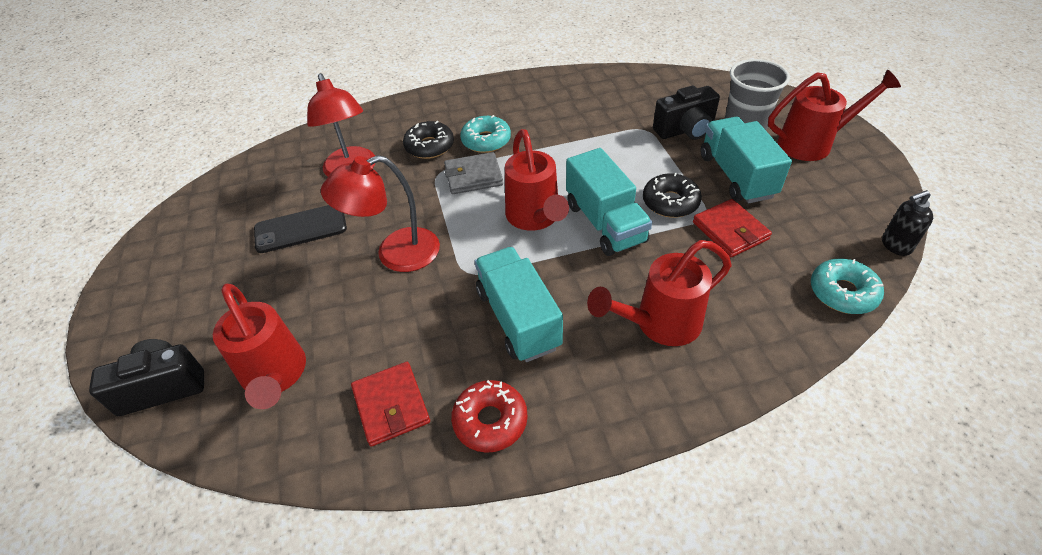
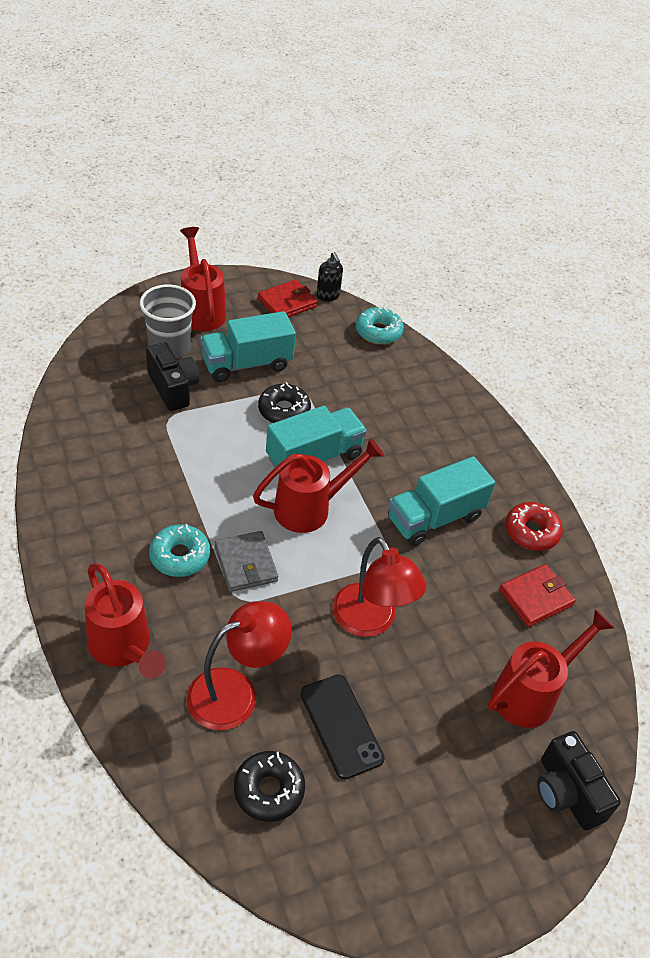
camera: 105 degrees left, 0 degrees up
(429, 146) = (188, 613): black donut -> black donut (269, 790)
(659, 324) = (424, 431): red watering can -> red watering can (123, 648)
(730, 231) = (318, 378): red wallet -> red wallet (287, 302)

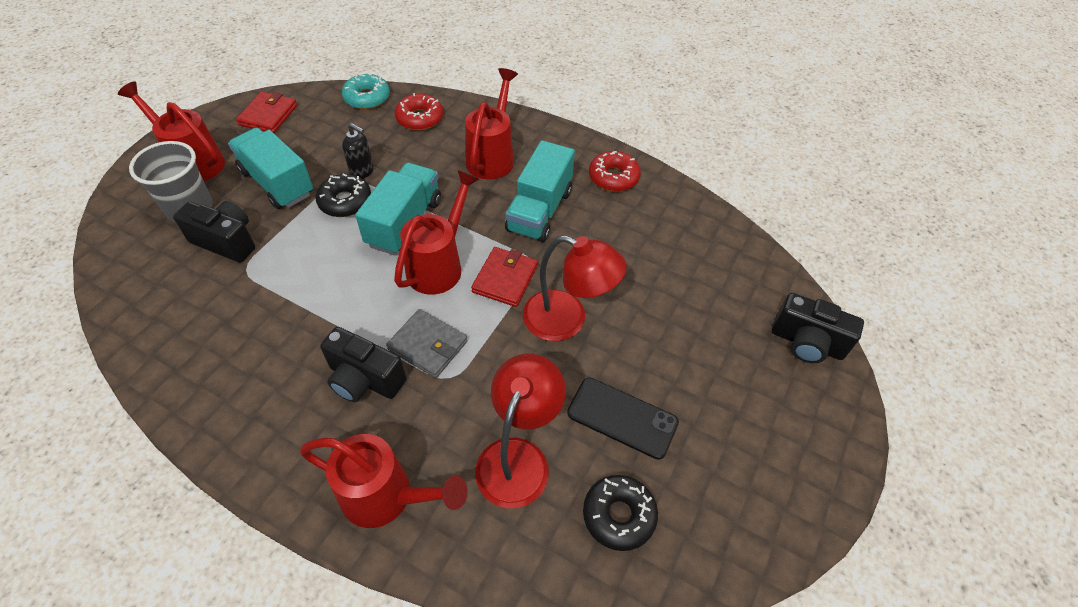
camera: 35 degrees left, 5 degrees up
(180, 556) = (364, 379): turquoise donut -> black camera
(246, 364) = (277, 183): turquoise truck -> turquoise truck turned 105 degrees clockwise
(328, 296) = (299, 92): black soap dispenser -> black soap dispenser (362, 171)
(406, 375) = (420, 118): none -> red donut
(531, 693) = (721, 291): red watering can -> red watering can (492, 156)
(535, 597) = (659, 221): red wallet -> red wallet (505, 279)

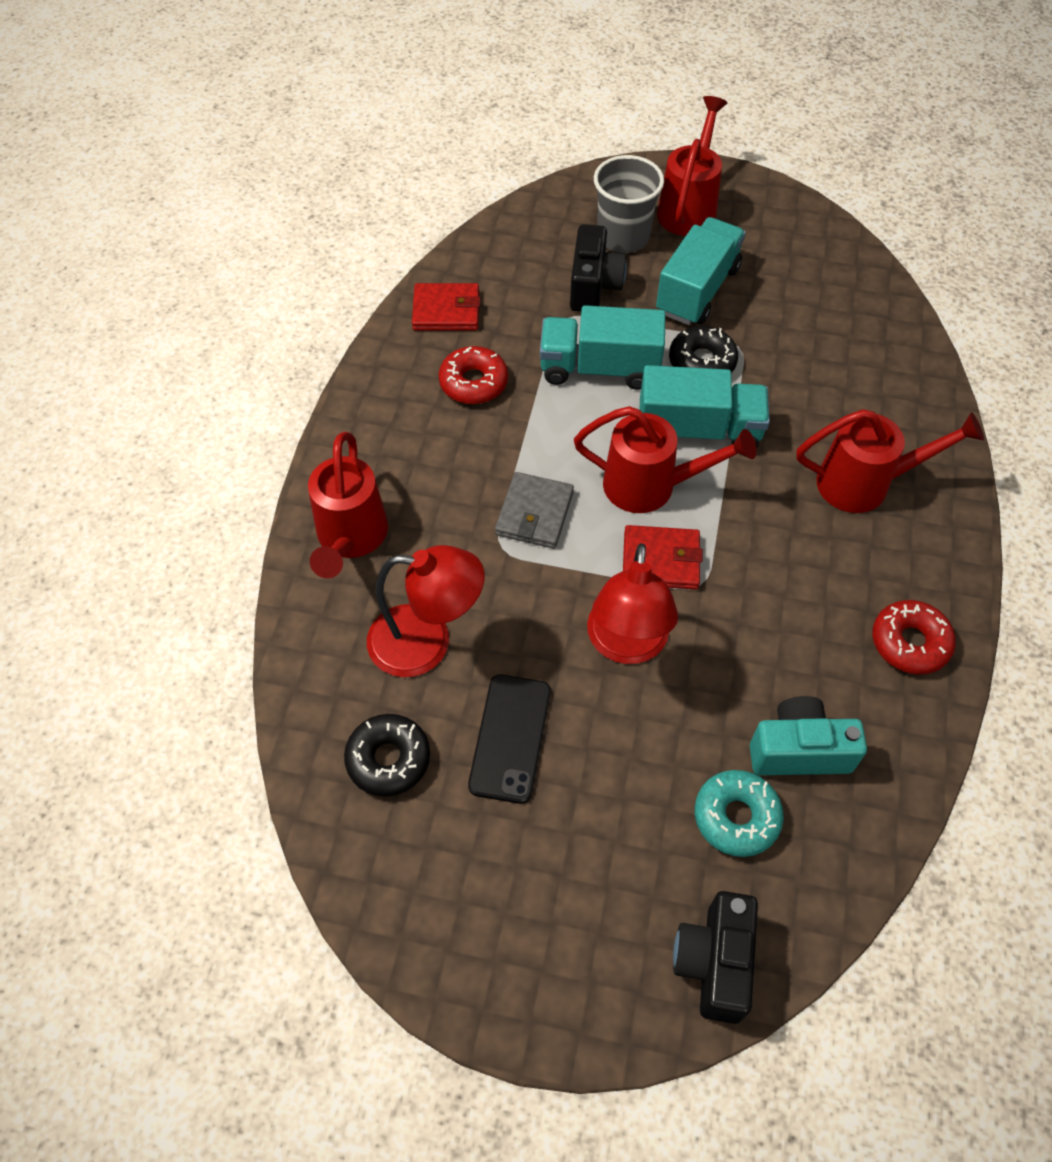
camera: 75 degrees right, 5 degrees up
(268, 115) = (799, 235): red wallet -> red wallet (446, 311)
(362, 171) = (758, 359): black soap dispenser -> none
(364, 379) = (471, 472): black camera -> none
(367, 98) = (892, 313): turquoise donut -> turquoise donut (736, 817)
(420, 118) = (888, 381): red donut -> red donut (473, 383)
(539, 210) = (794, 566): turquoise truck -> turquoise truck (599, 368)
(672, 253) = (799, 750): none -> turquoise camera

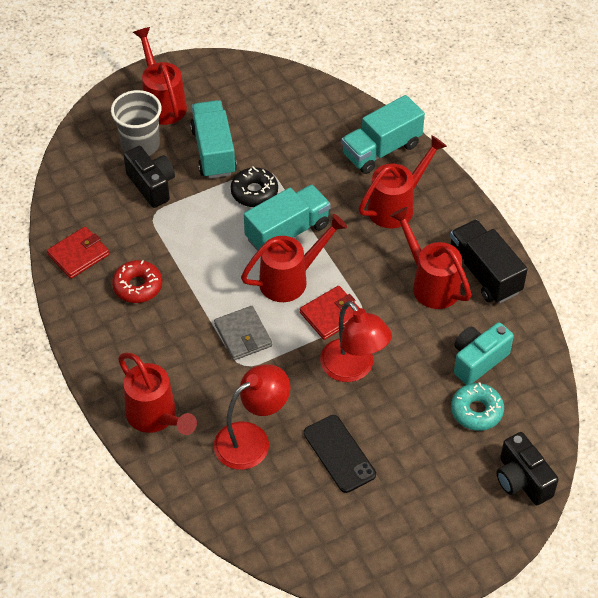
camera: 40 degrees left, 5 degrees down
(388, 759) = (289, 508): black donut -> none
(599, 368) = (201, 232): turquoise truck -> turquoise truck (381, 149)
(823, 607) = (431, 283): none -> red watering can
(909, 643) = (484, 273): red donut -> black truck

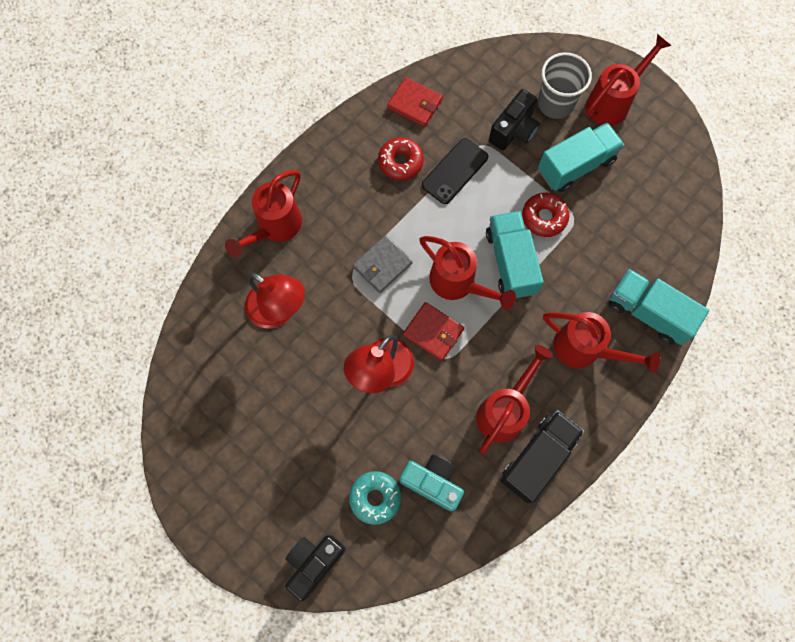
camera: 70 degrees right, 20 degrees up
(254, 192) = (544, 217): black donut -> red donut
(287, 232) = (510, 262): turquoise truck -> turquoise truck turned 135 degrees counterclockwise
(339, 454) = (288, 389): black phone -> black phone (454, 171)

